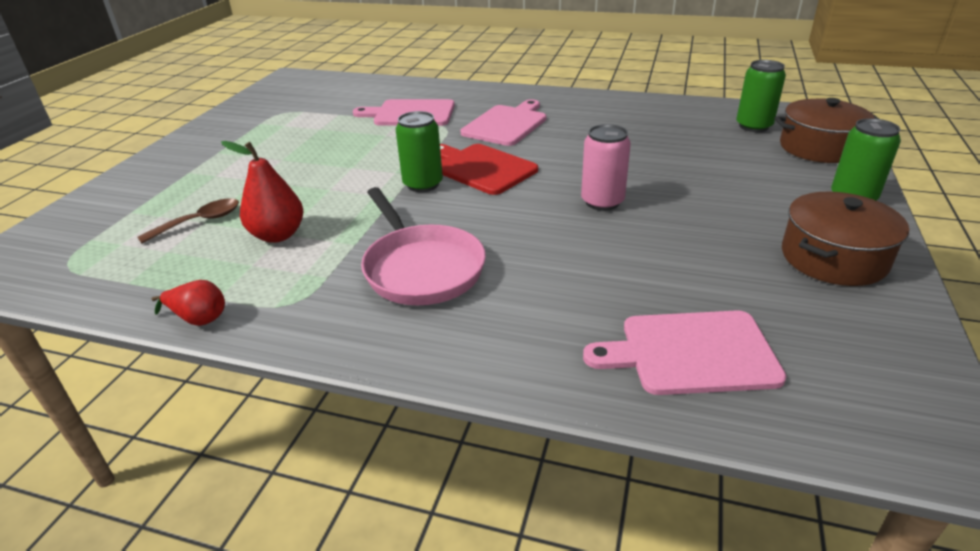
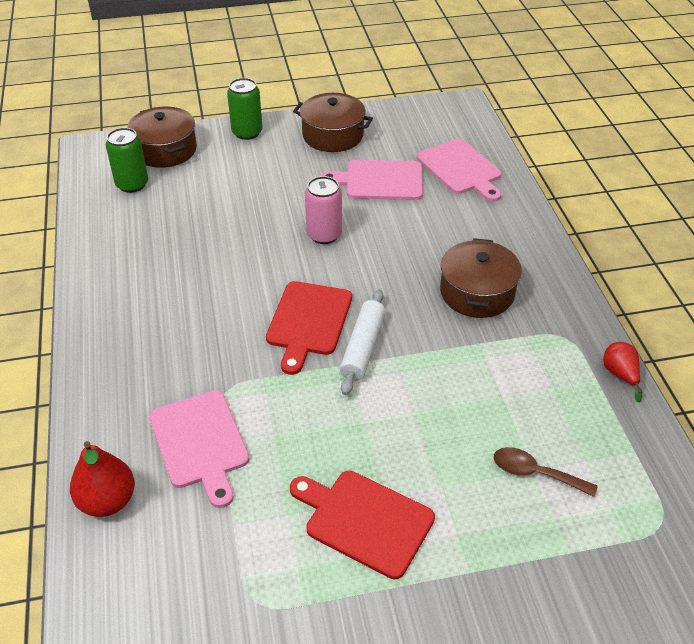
camera: 120 degrees left, 10 degrees up
(277, 149) = (364, 520): none -> red cutting board
(278, 235) = (506, 399): red pear -> red pear (107, 501)
(421, 268) = (477, 292): pink pan -> brown pot
(423, 184) = (363, 347): green can -> white rolling pin
(506, 124) = (196, 342): pink cutting board -> pink cutting board (380, 180)

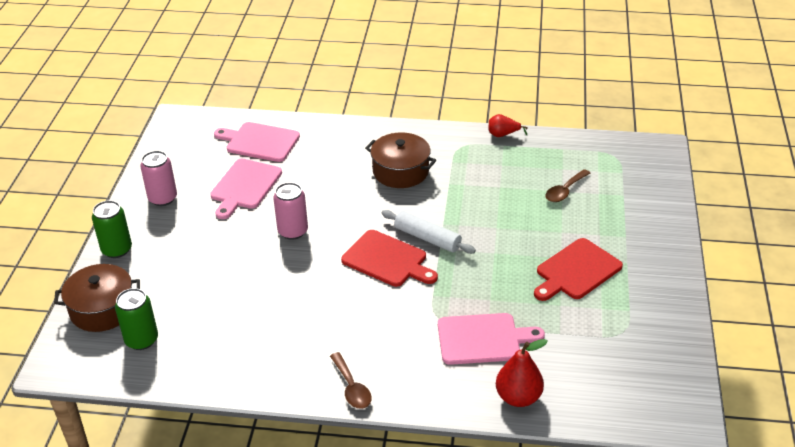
camera: 70 degrees left, 5 degrees down
(97, 344) = (351, 387): none -> brown spoon
(333, 135) = (163, 198): brown pot -> pink can
(461, 169) = (260, 142): pink cutting board -> pink cutting board turned 150 degrees counterclockwise

